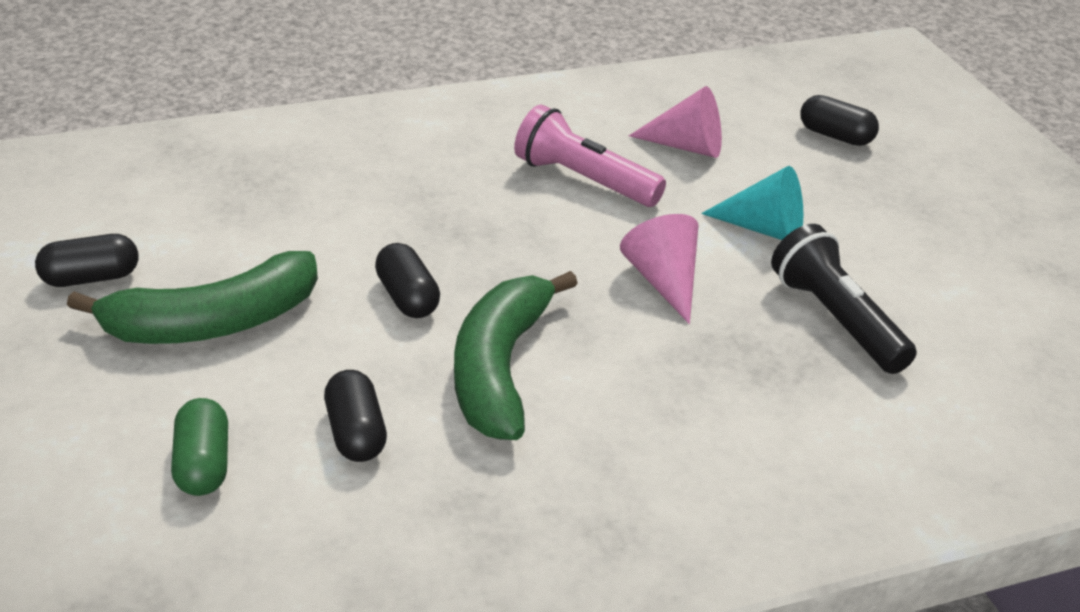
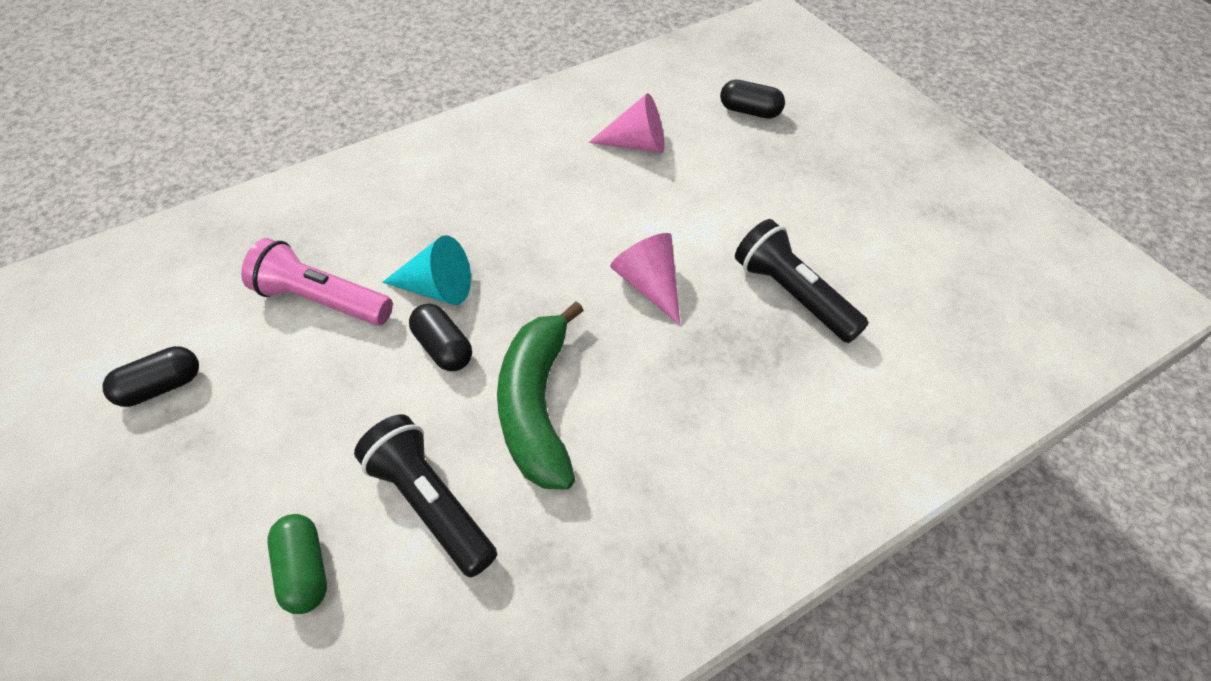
camera: 10 degrees left, 15 degrees up
(213, 322) = (281, 412): green banana -> none
(356, 433) = (431, 504): black capsule -> black flashlight
(584, 180) = (562, 195): pink flashlight -> pink flashlight (322, 300)
(764, 229) = (716, 215): turquoise cone -> turquoise cone (437, 288)

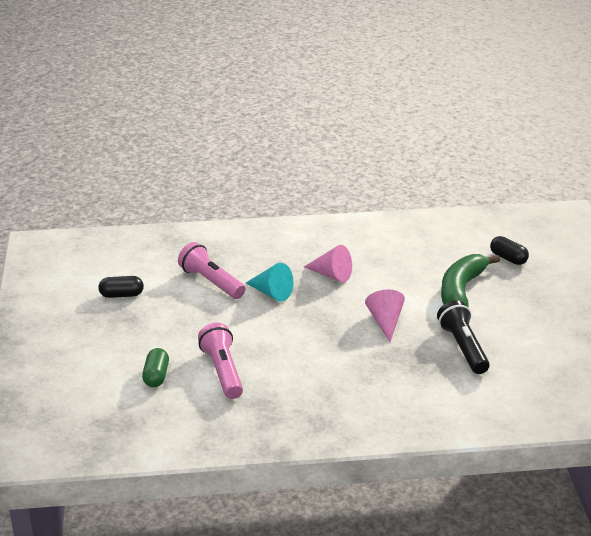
camera: 25 degrees right, 20 degrees down
(431, 504) = (223, 371): black flashlight -> pink flashlight
(443, 348) = (261, 317): black capsule -> none
(537, 406) = (294, 352): green banana -> green banana (461, 291)
(636, 144) = (424, 257): pink cone -> pink cone (331, 275)

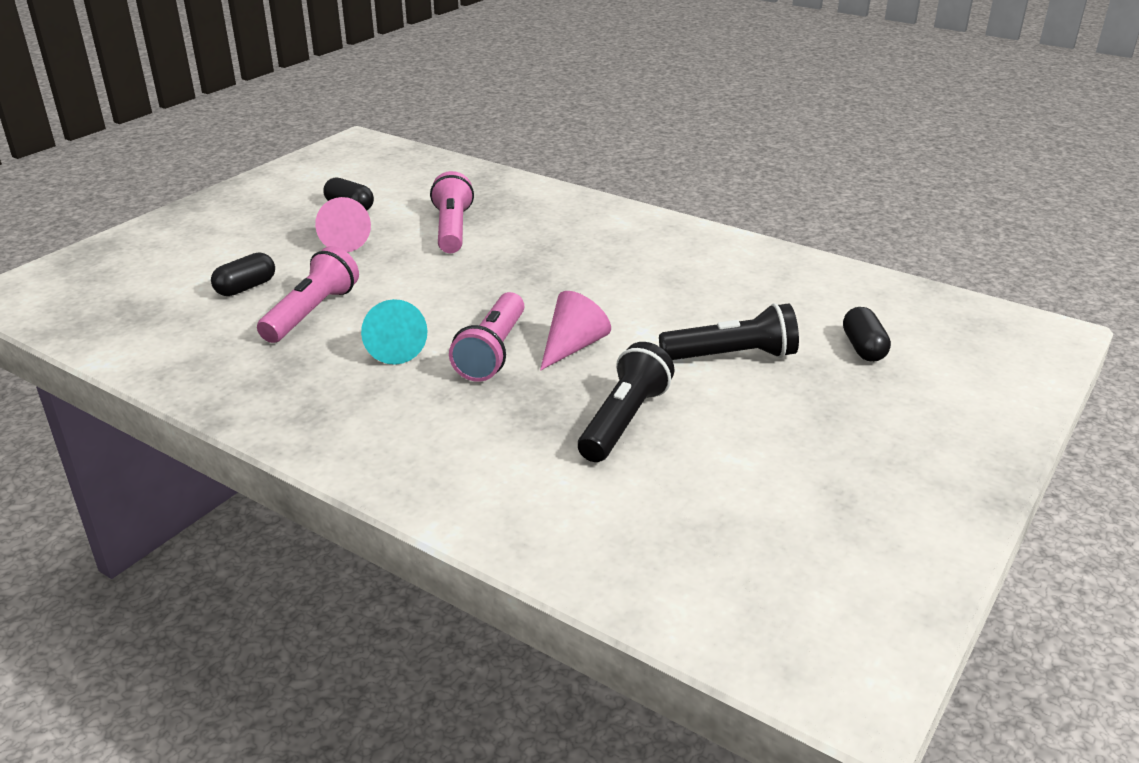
camera: 40 degrees right, 0 degrees up
(156, 376) = (246, 287): green capsule -> black capsule
(271, 293) = (495, 263): turquoise cone -> turquoise cone (394, 348)
(331, 275) = (593, 273): pink cone -> pink cone (343, 241)
(352, 344) = (492, 352): none -> pink flashlight
(461, 291) = (731, 356): green banana -> black flashlight

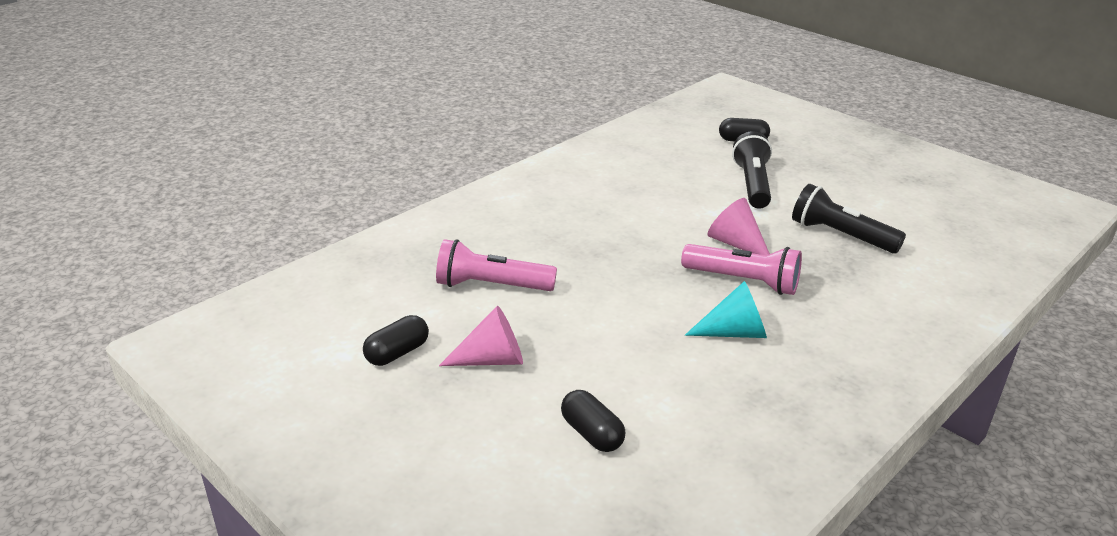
camera: 80 degrees left, 0 degrees up
(311, 313) = (660, 383): pink flashlight -> none

